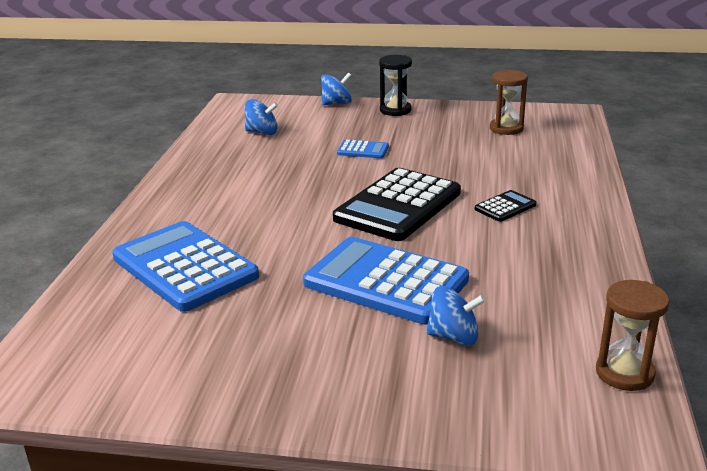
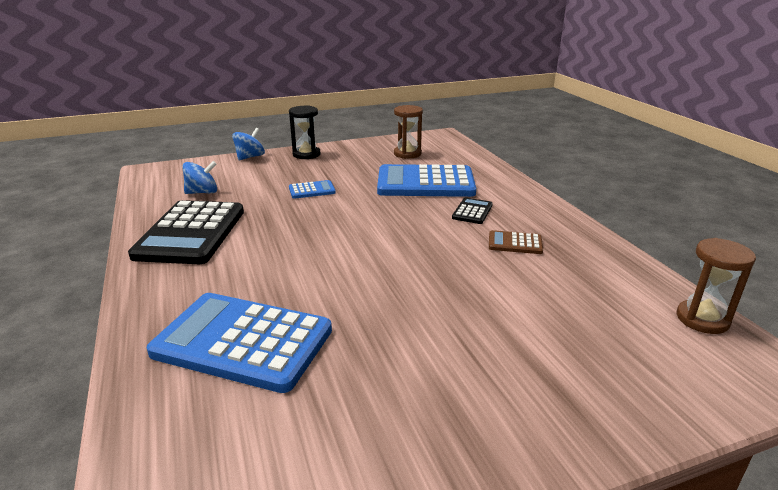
camera: 30 degrees left, 0 degrees up
(385, 282) = (450, 299): blue calculator -> blue calculator (425, 183)
(398, 206) = (390, 230): black calculator -> black calculator (191, 233)
(454, 337) = (558, 331): blue spinning top -> none
(512, 249) = (515, 243): none -> brown calculator

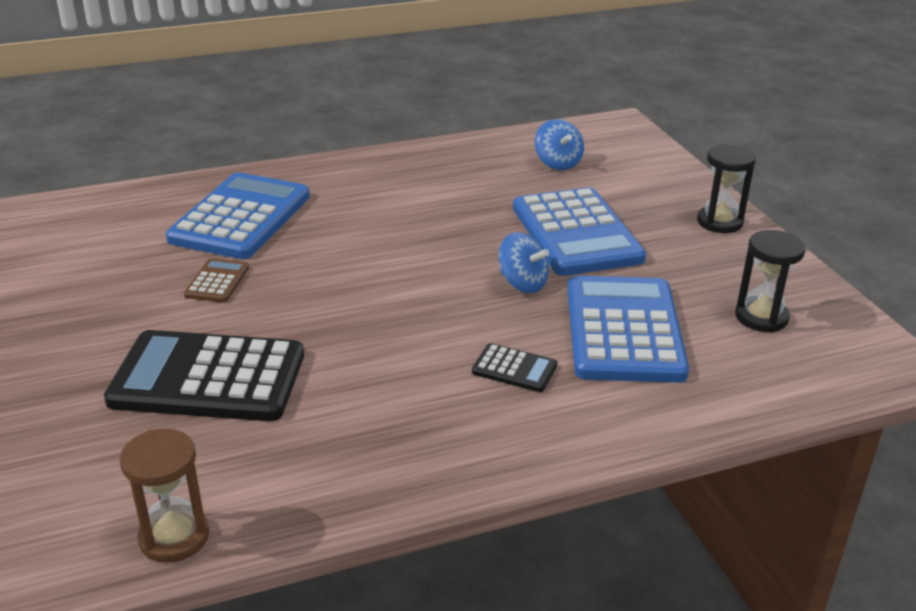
camera: 90 degrees right, 5 degrees up
(191, 233) = (447, 170): black calculator -> black calculator (208, 378)
(250, 157) = (691, 180): blue spinning top -> blue spinning top (522, 283)
(312, 190) = (576, 233): blue calculator -> blue calculator, size x2.26
(407, 154) = (761, 317): brown hourglass -> black hourglass
(515, 243) = (407, 398): brown calculator -> brown calculator (217, 281)

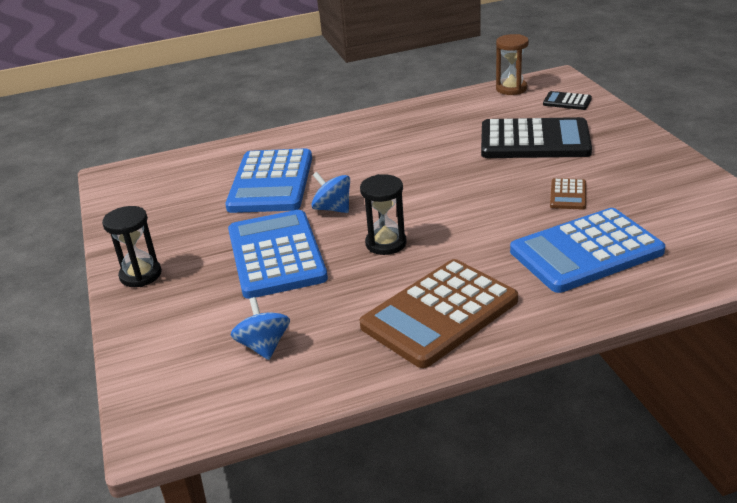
camera: 175 degrees left, 0 degrees up
(240, 218) = (586, 252): blue calculator -> blue calculator turned 45 degrees clockwise
(403, 177) = (440, 313): none -> brown calculator
(514, 369) = (348, 157): black calculator -> black calculator (567, 101)
(761, 317) = (172, 197): black hourglass -> black hourglass (386, 243)

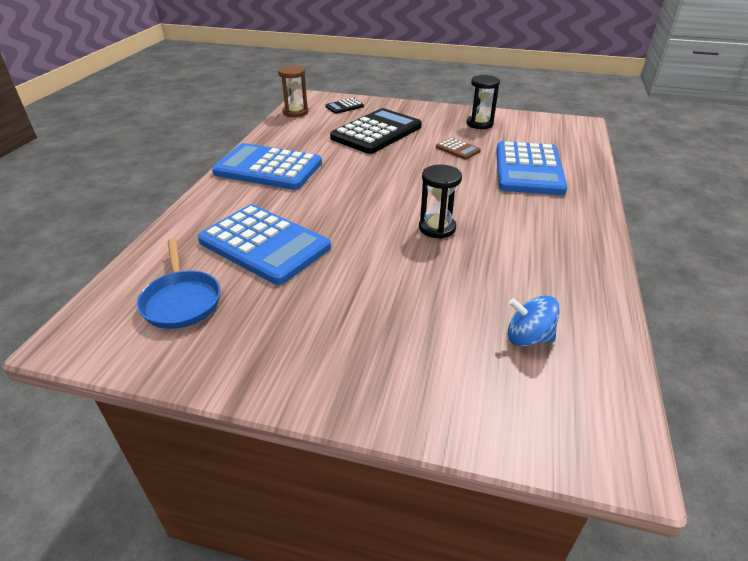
camera: 60 degrees left, 5 degrees up
(140, 275) = (324, 381): black hourglass -> black hourglass (479, 124)
(176, 187) = (181, 301): none -> blue pan
(276, 255) = (391, 283): blue calculator -> blue calculator (268, 168)
(332, 208) = (354, 231): blue spinning top -> none
(440, 313) = (552, 241): brown calculator -> none

